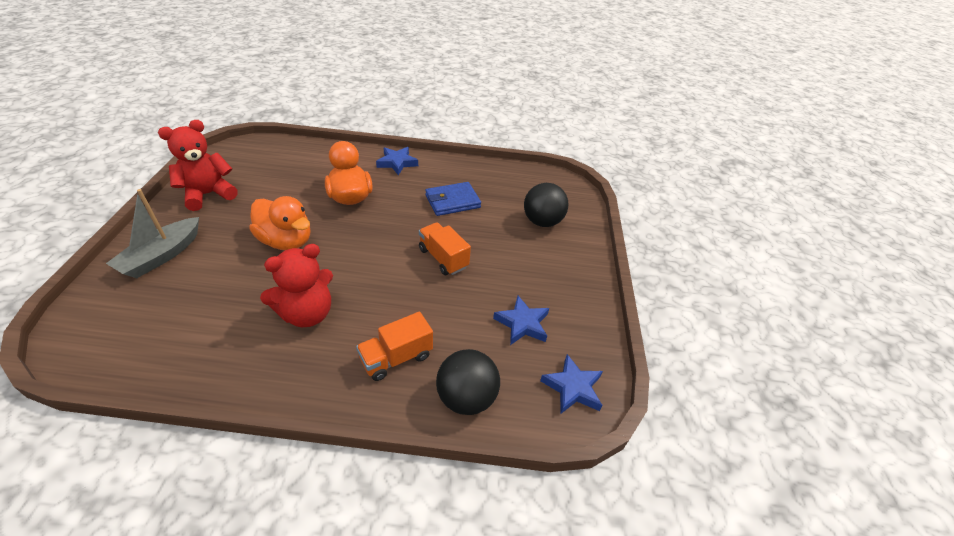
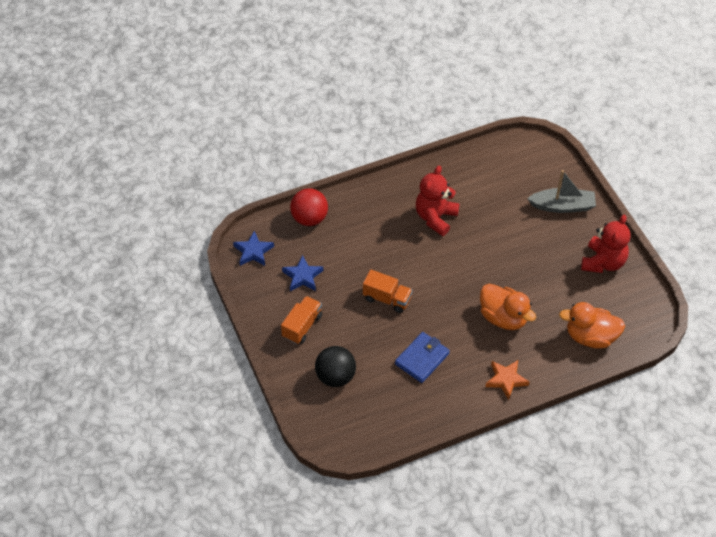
camera: 155 degrees right, 10 degrees up
(162, 256) = (562, 206): grey boat -> grey boat turned 90 degrees clockwise
(286, 241) = (503, 255): orange duck -> orange duck (590, 337)
(396, 358) = (362, 219): orange truck -> orange truck (302, 326)
(397, 163) = (506, 380): blue star -> orange star
(466, 398) = (309, 218): black ball -> red ball

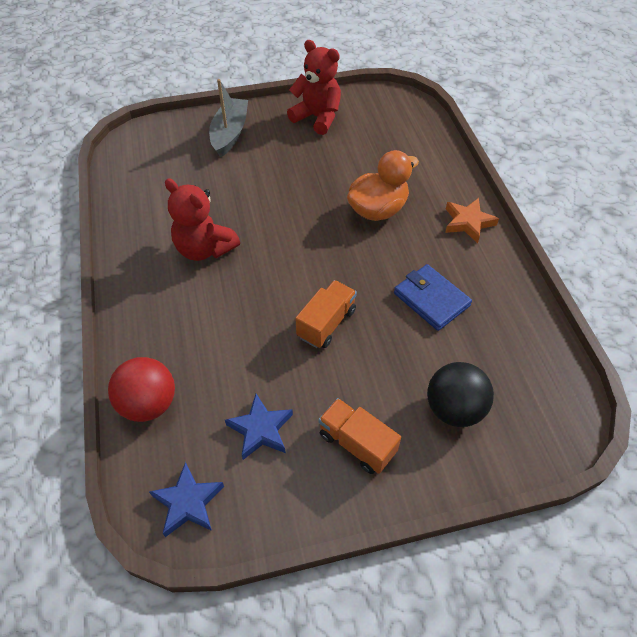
camera: 80 degrees left, 0 degrees up
(590, 337) = (415, 144): orange duck -> none

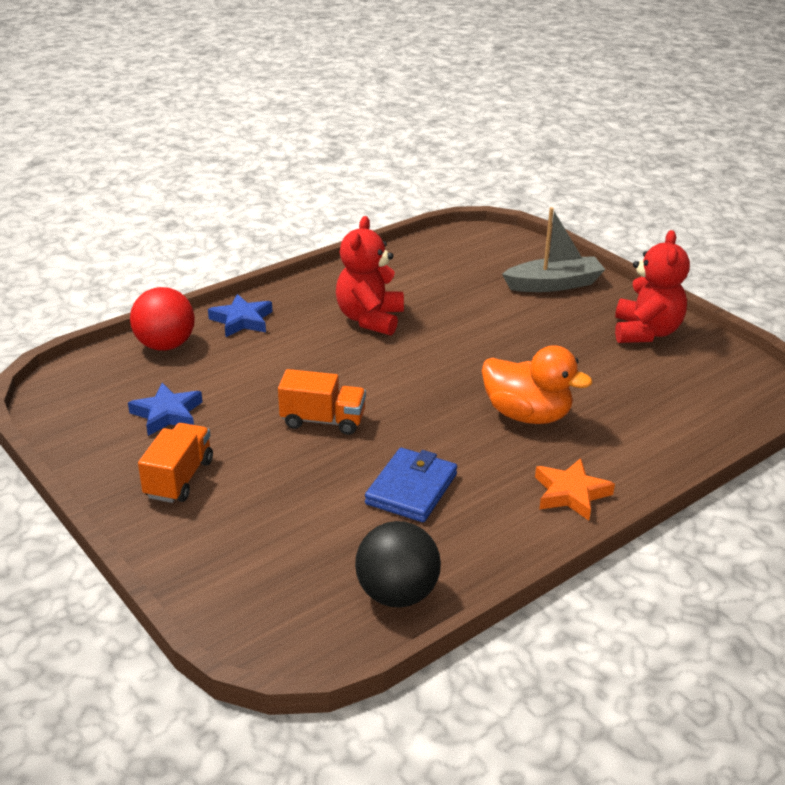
camera: 65 degrees right, 20 degrees down
(188, 502) = (74, 396): blue star -> blue star (242, 320)
(454, 408) = (259, 540): black ball -> black ball (397, 594)

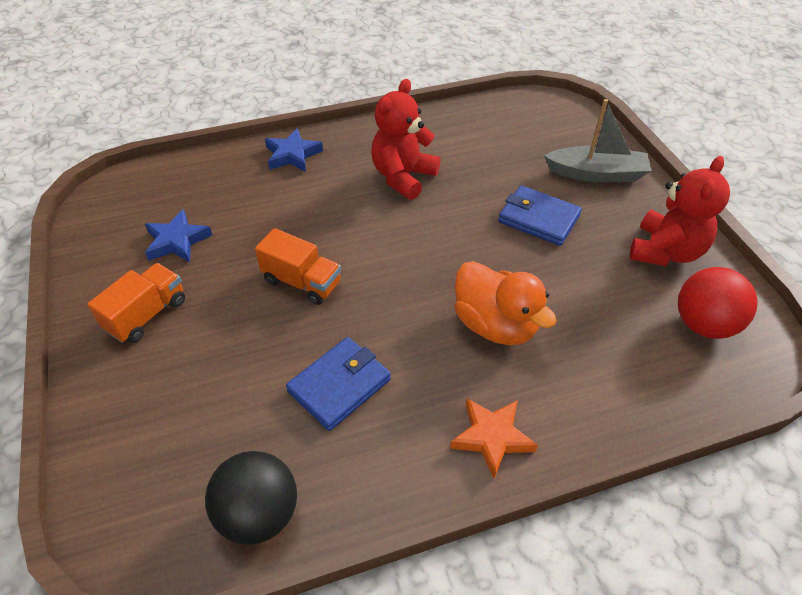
camera: 20 degrees right, 15 degrees up
(165, 345) = (216, 167): red ball -> red ball (703, 324)
(520, 329) = (538, 219): none -> blue wallet

